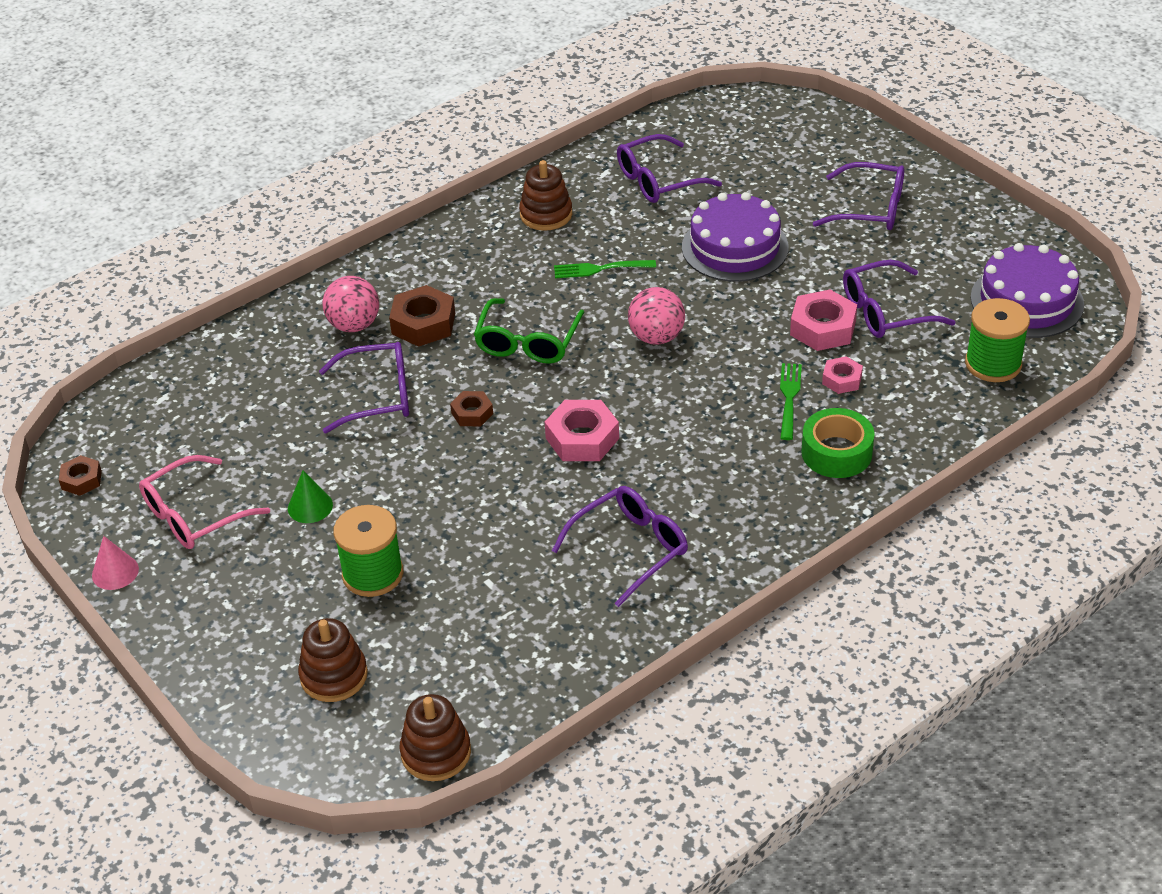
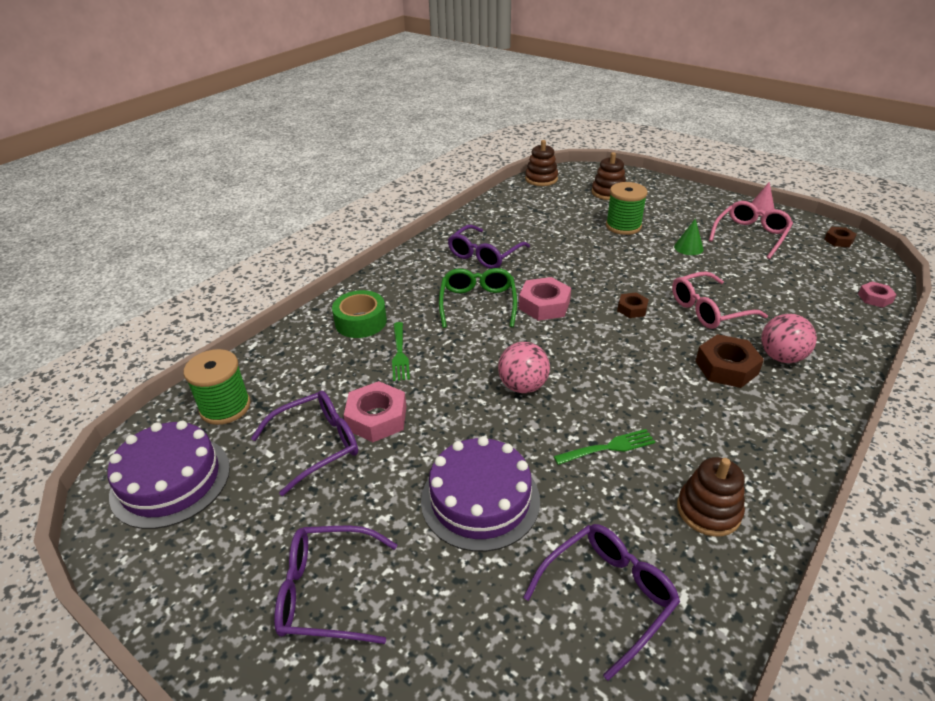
camera: 165 degrees right, 5 degrees down
(378, 396) = (708, 310): purple glasses -> pink glasses
(528, 342) = (628, 365): green glasses -> green glasses (478, 303)
(842, 379) = (358, 374): pink nut -> pink nut (875, 298)

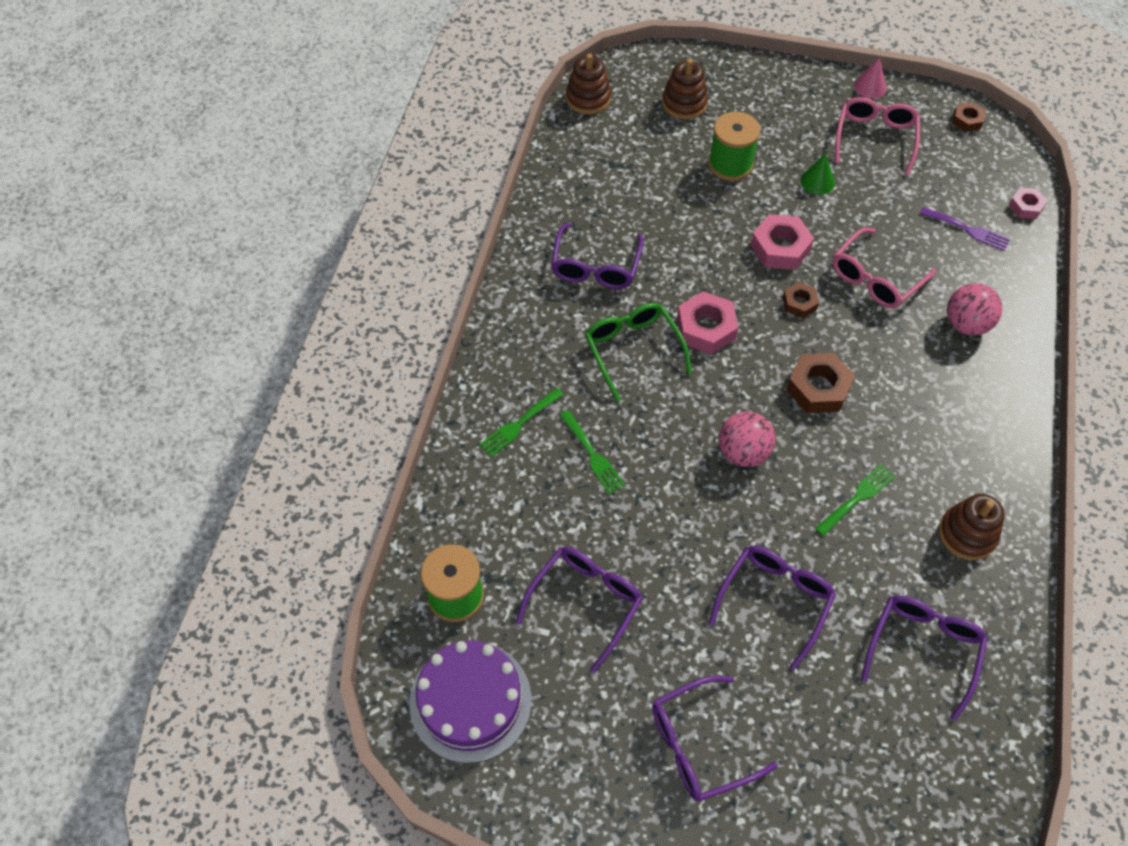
camera: 25 degrees left, 20 degrees up
(361, 322) = (519, 424): green tape -> green fork
(377, 418) = (623, 547): pink nut -> pink nut (780, 248)
(480, 499) = (775, 601): purple cake -> purple glasses
(726, 367) = (922, 356): brown nut -> brown nut (818, 388)
(810, 300) = (967, 230): none -> purple fork

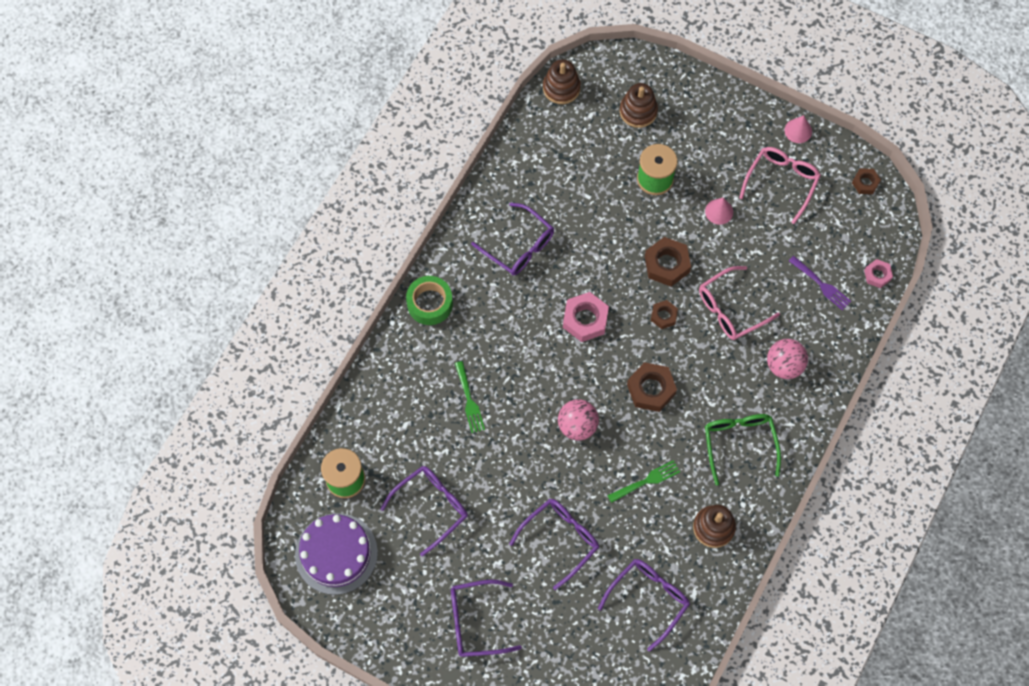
camera: 15 degrees right, 10 degrees up
(505, 354) = (430, 303): none -> green tape
(519, 424) = (424, 363): green fork -> none
(595, 267) = (519, 246): purple glasses -> purple glasses turned 75 degrees counterclockwise
(633, 350) = (524, 324): green glasses -> green glasses (739, 443)
(780, 248) = (666, 264): pink nut -> brown nut
(817, 181) = (719, 211): green cone -> pink cone

